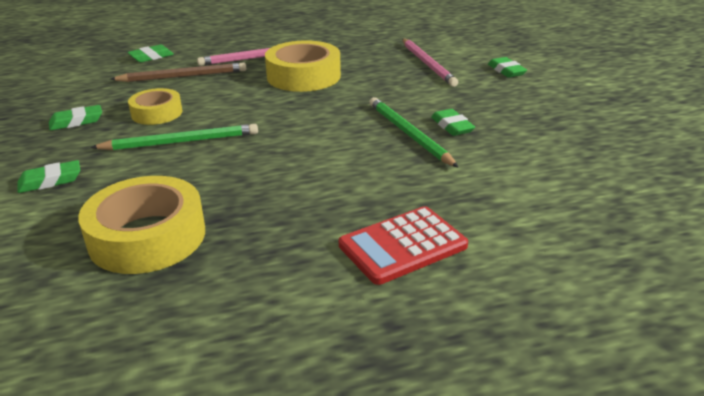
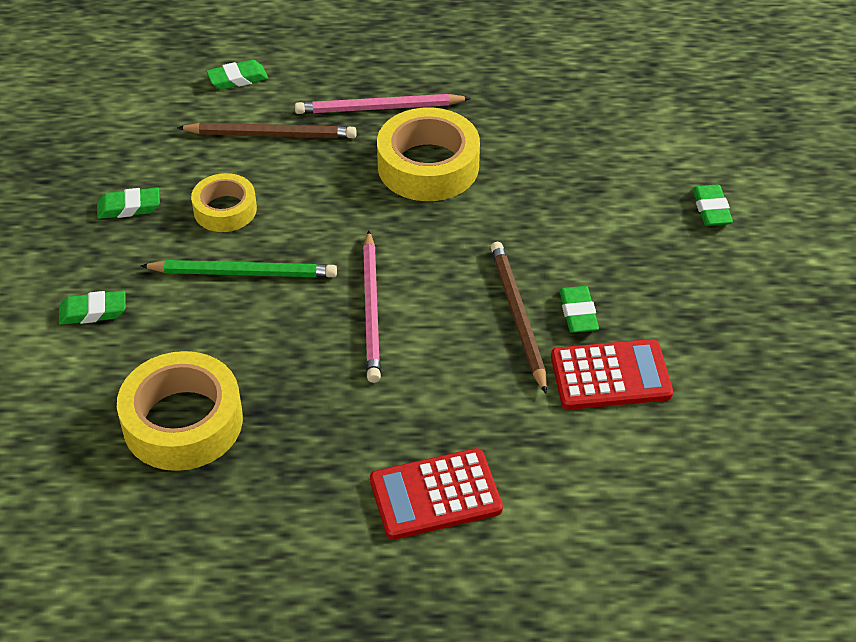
camera: 15 degrees right, 15 degrees up
(408, 134) = (518, 317): green pencil -> brown pencil
(427, 64) = (608, 171): pink pencil -> pink pencil (371, 309)
(498, 153) = (610, 375): none -> red calculator

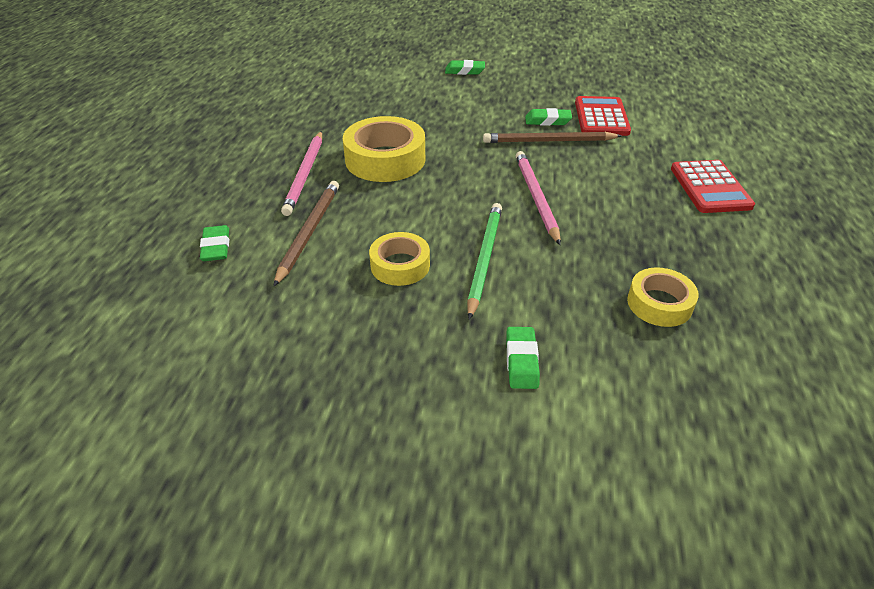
camera: 80 degrees left, 5 degrees down
(129, 207) = (375, 330): green eraser -> none
(183, 422) = (659, 303): yellow tape -> yellow tape, size x0.60
(371, 309) = (536, 198): pink pencil -> pink pencil turned 105 degrees counterclockwise

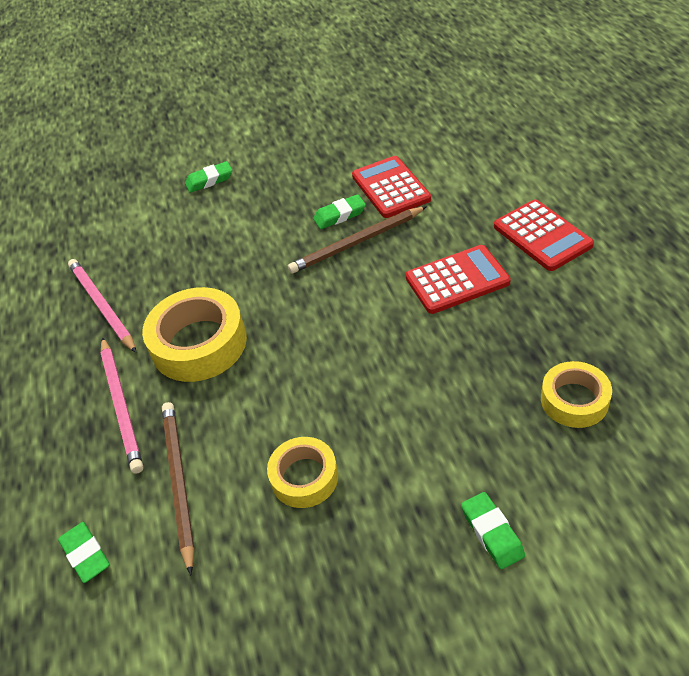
camera: 20 degrees left, 5 degrees up
(484, 259) = (384, 427): green pencil -> none
(536, 198) = (387, 324): pink pencil -> pink pencil (102, 306)
(614, 190) = (457, 280): none -> red calculator

